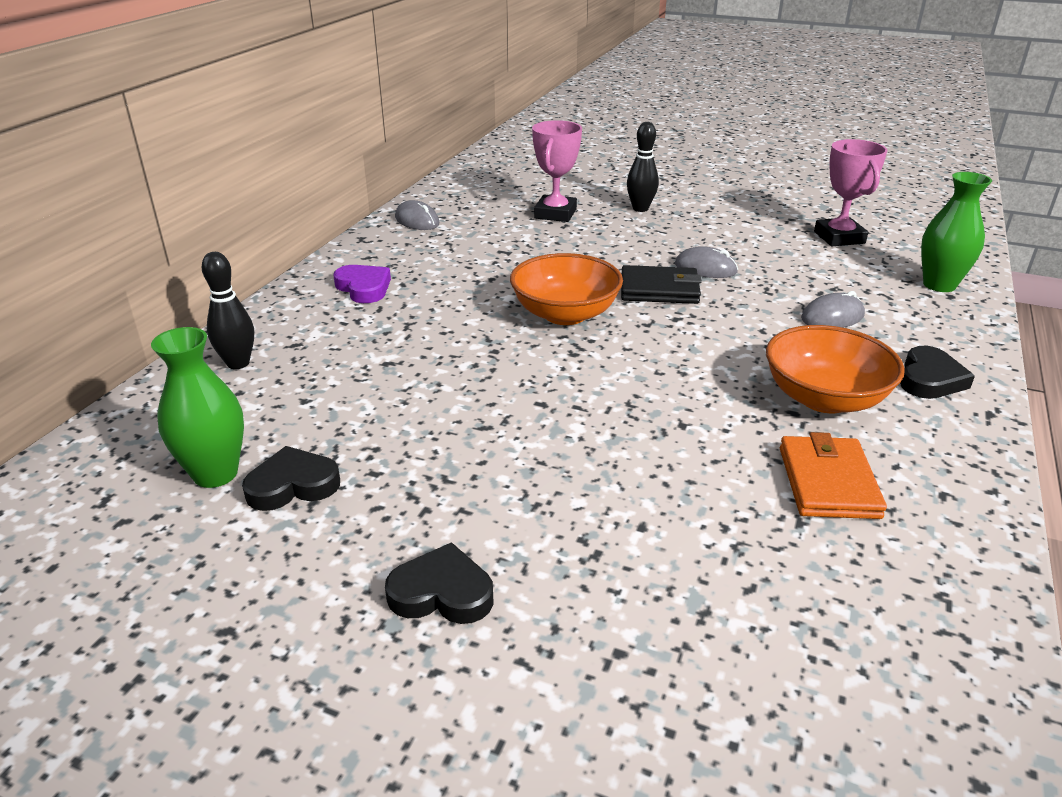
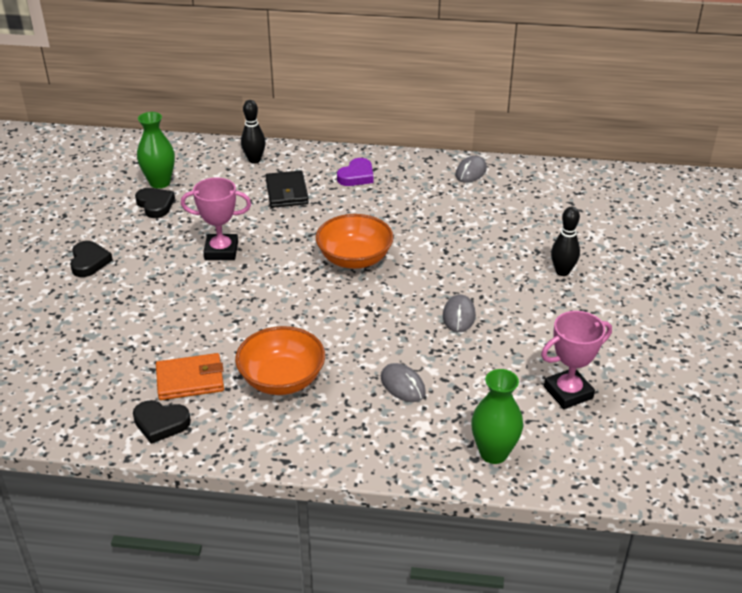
camera: 75 degrees right, 5 degrees up
(555, 214) = (523, 230): pink trophy -> pink trophy (221, 251)
(659, 289) = (410, 296): black wallet -> black wallet (287, 192)
(930, 379) = (324, 433): black heart -> black heart (161, 423)

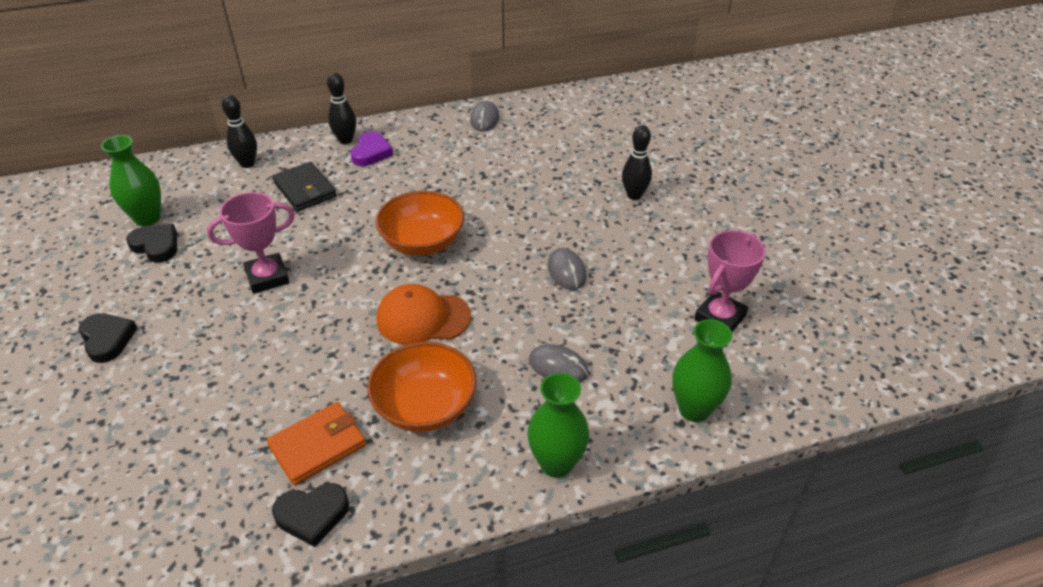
camera: 25 degrees left, 5 degrees up
(319, 316) = (422, 318): none -> orange cap
(342, 161) = (345, 140): none -> black bowling pin
(355, 452) = (556, 463): none -> green vase

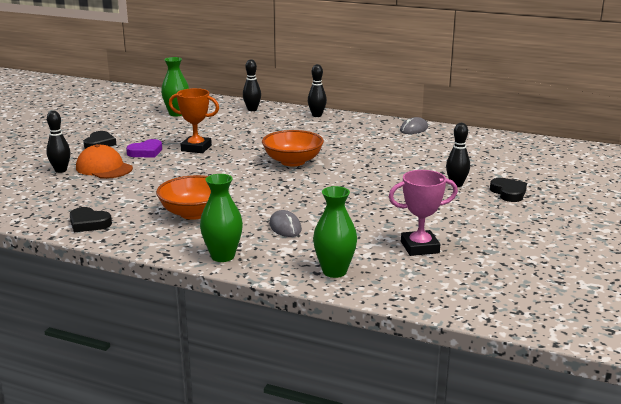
camera: 40 degrees right, 20 degrees down
(120, 431) = (61, 170): none -> black bowling pin
(156, 246) = (165, 123): black heart -> black heart (508, 193)
(267, 277) = (196, 148): pink trophy -> orange trophy
(305, 190) = (265, 126): black wallet -> none
(318, 446) = (126, 205): orange wallet -> none
(371, 152) = (323, 123): purple heart -> purple heart (146, 152)
(422, 318) = (245, 186): orange cap -> orange cap (104, 168)
(566, 271) = (355, 198): grey mouse -> none

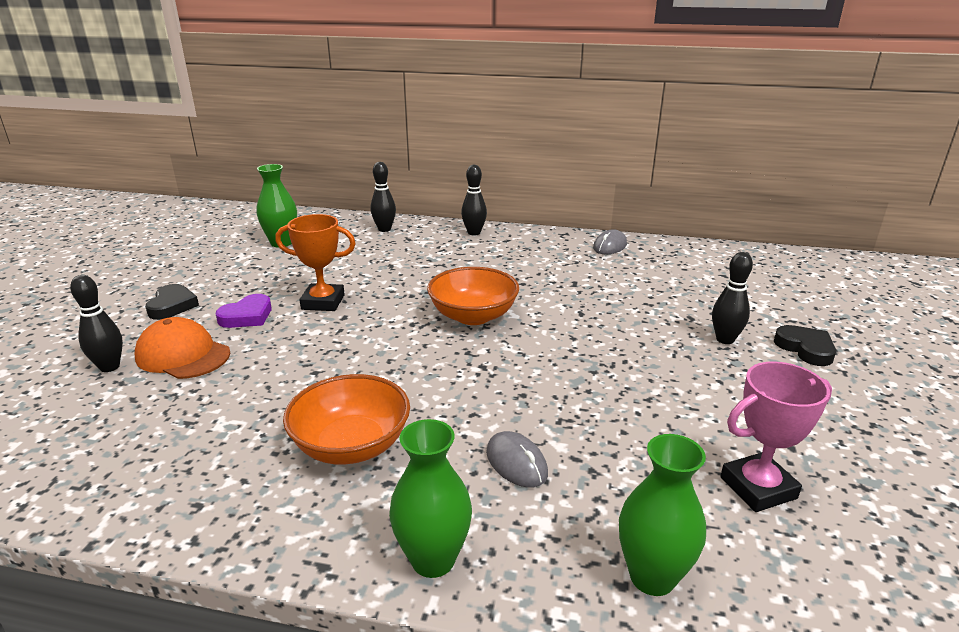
camera: 10 degrees left, 5 degrees up
(88, 223) = (163, 495): black heart -> none

